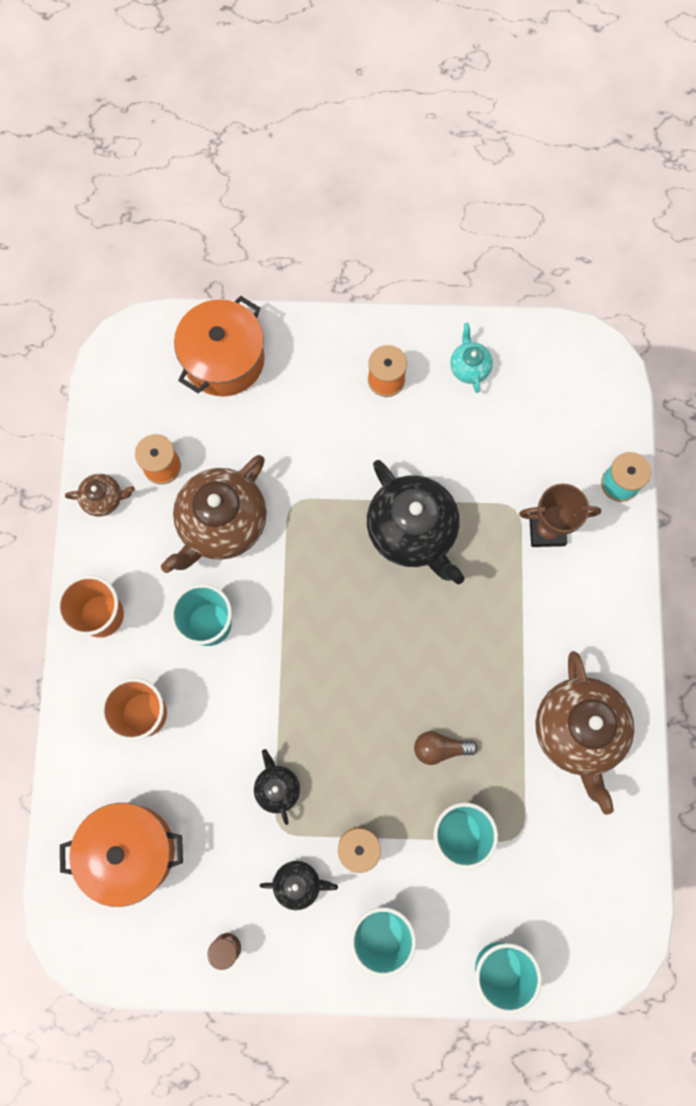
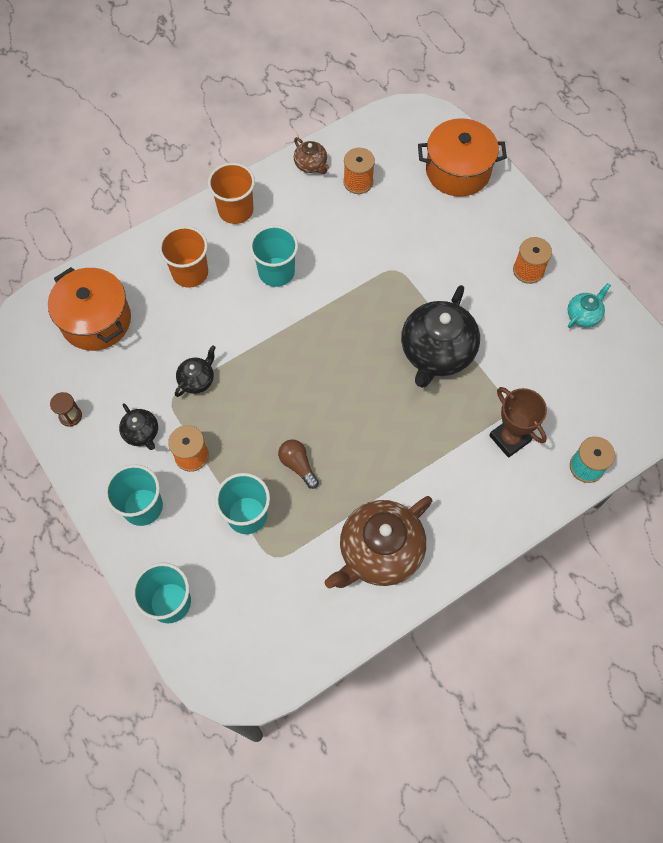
camera: 55 degrees right, 10 degrees down
(222, 523) = (348, 238): brown teapot -> none

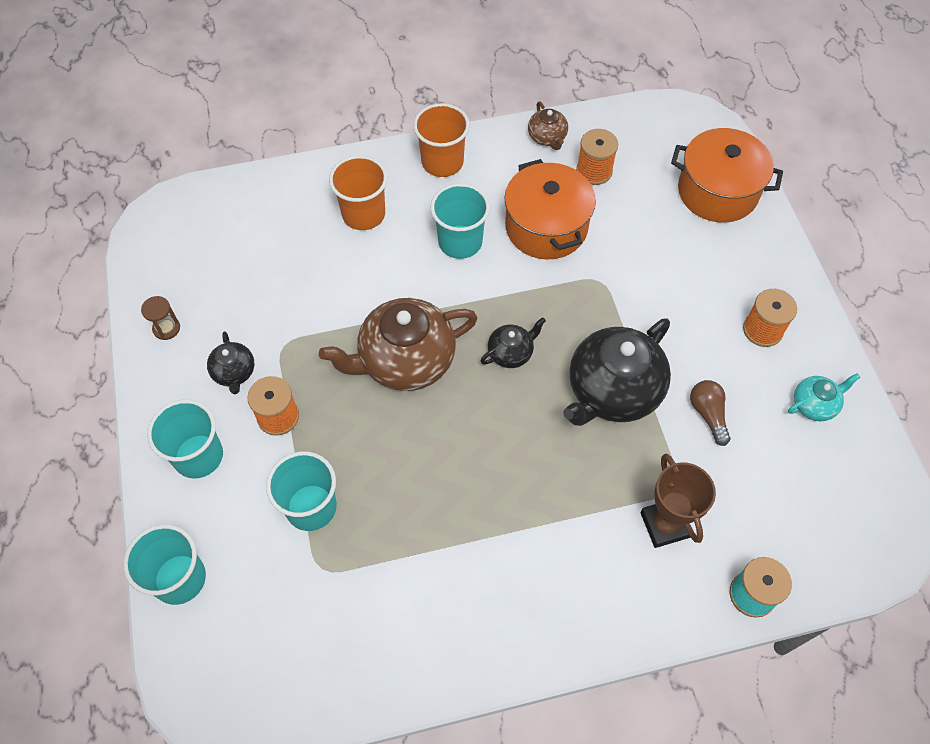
camera: 20 degrees right, 5 degrees down
(96, 320) = (240, 234): orange pot -> orange pot (546, 227)
(197, 380) = (321, 333): black teapot -> black teapot (511, 353)
(298, 465) = (394, 469): brown light bulb -> brown light bulb (708, 414)
(379, 551) = (449, 608): brown teapot -> brown teapot (405, 361)

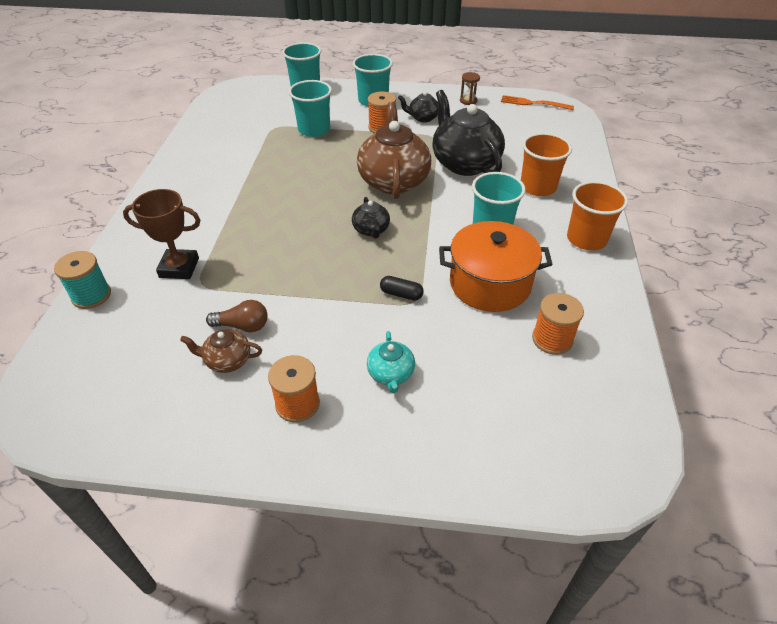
camera: 110 degrees right, 15 degrees down
(155, 250) = (533, 103): none -> orange fork
(547, 137) = (607, 317): brown teapot -> brown teapot (227, 360)
(596, 294) = (401, 294): none -> black capsule
(613, 391) = (303, 275): black teapot -> black teapot (464, 163)
(717, 191) = (493, 441): orange pot -> none
(814, 404) = (195, 410): turquoise teapot -> turquoise teapot (391, 374)

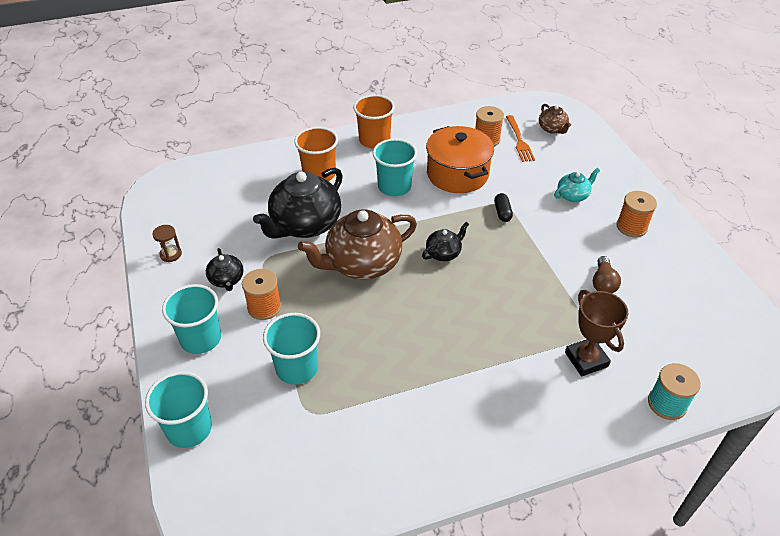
camera: 115 degrees left, 0 degrees up
(227, 360) = (636, 275): brown teapot -> brown teapot (552, 129)
(243, 326) = (603, 283): brown light bulb -> brown light bulb turned 150 degrees counterclockwise
(533, 103) = (160, 205): orange fork -> orange fork (519, 140)

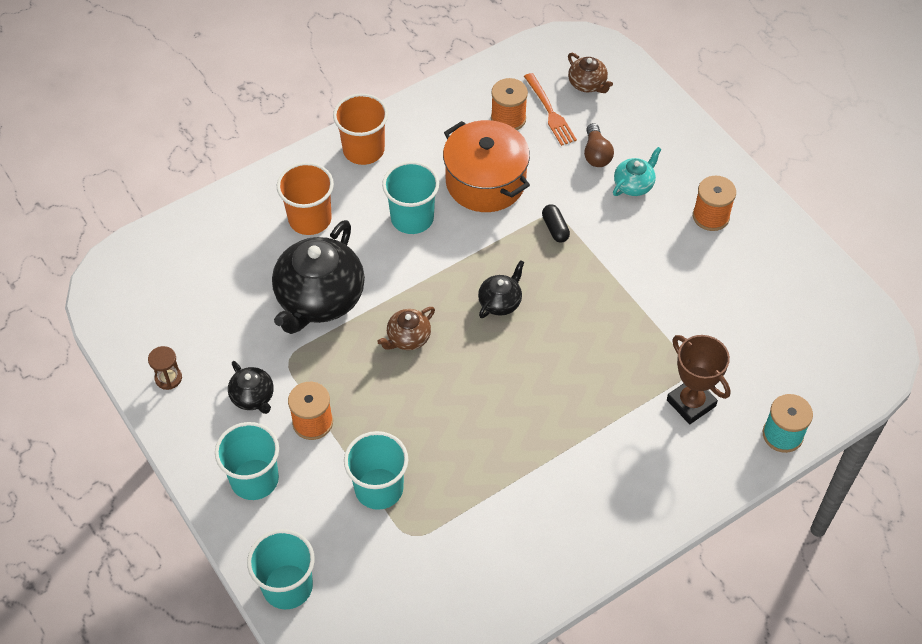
camera: 15 degrees left, 10 degrees up
(362, 263) = (408, 338): brown teapot -> brown teapot, size x0.48
(603, 283) = (691, 301): brown light bulb -> brown light bulb (596, 154)

